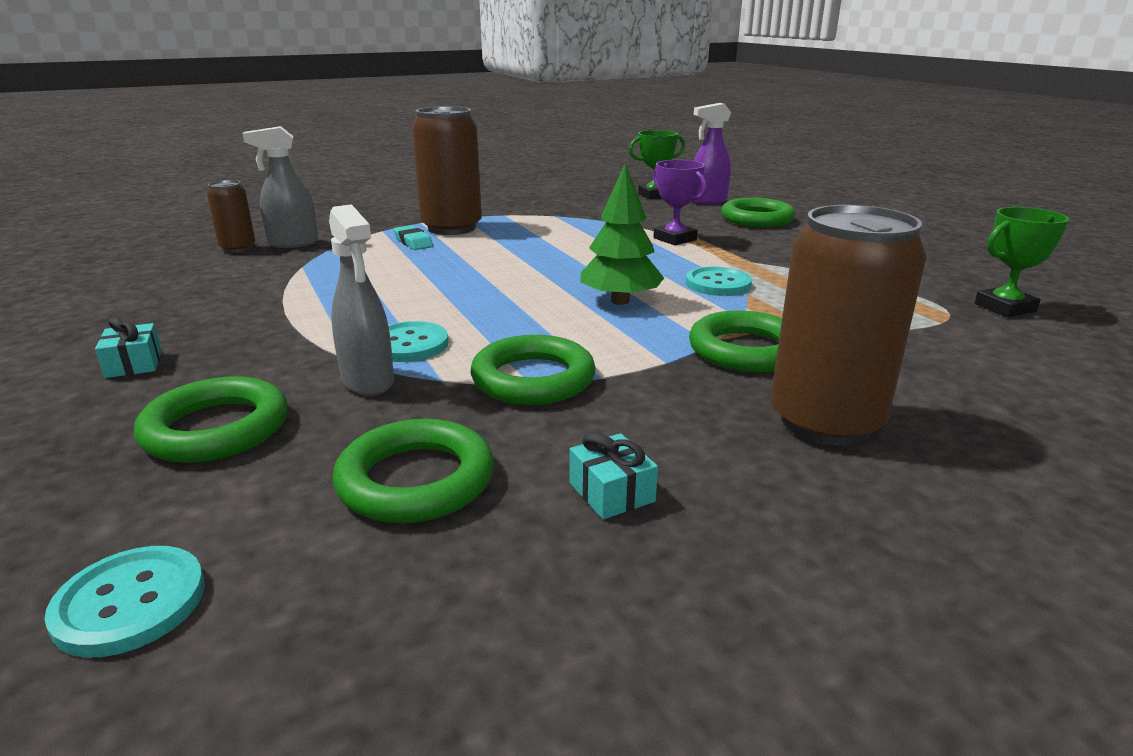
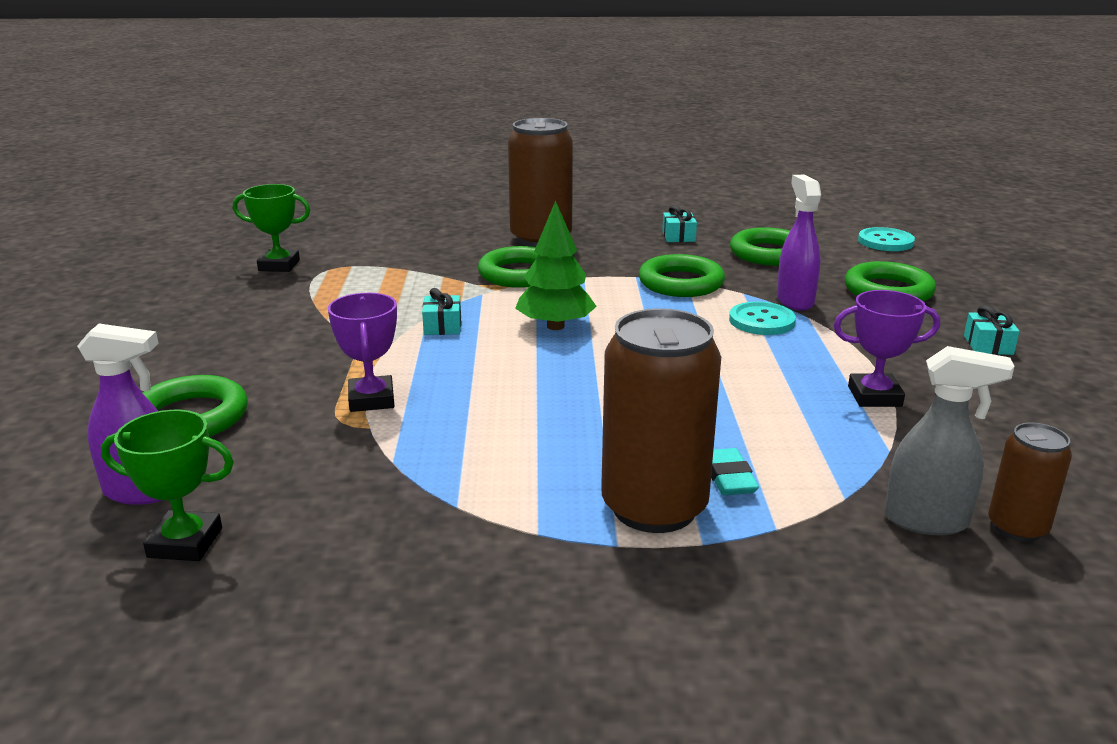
camera: 155 degrees left, 0 degrees up
(299, 295) = (874, 396): none -> purple trophy
(368, 381) = (794, 300): grey spray bottle -> purple spray bottle
(718, 284) = (442, 326): turquoise button -> turquoise gift

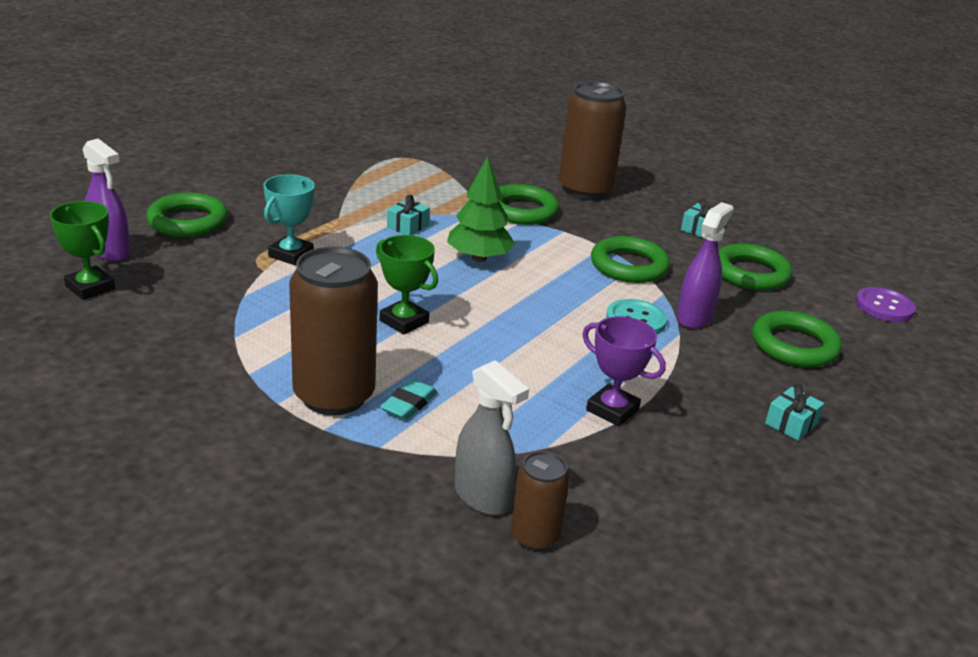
camera: 35 degrees right, 5 degrees up
(279, 265) = (378, 142): green trophy -> green trophy (404, 321)
(371, 399) = (291, 254): purple trophy -> turquoise trophy
(885, 241) = (884, 306): turquoise button -> purple button

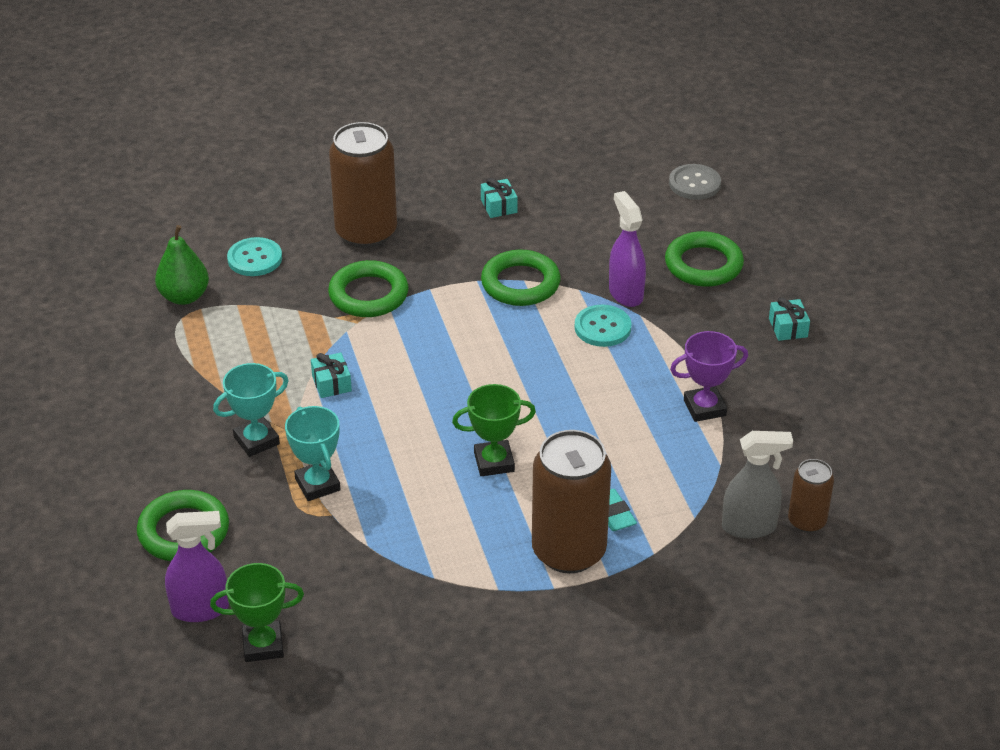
camera: 50 degrees left, 10 degrees up
(312, 218) = (256, 440): none -> turquoise trophy
(425, 152) = (184, 297): none -> green pear
(479, 258) = (430, 366): green tree -> none
(497, 162) = (255, 259): none -> turquoise button
(750, 273) = (590, 222): green ring -> none
(884, 306) = (694, 184): purple button -> grey button

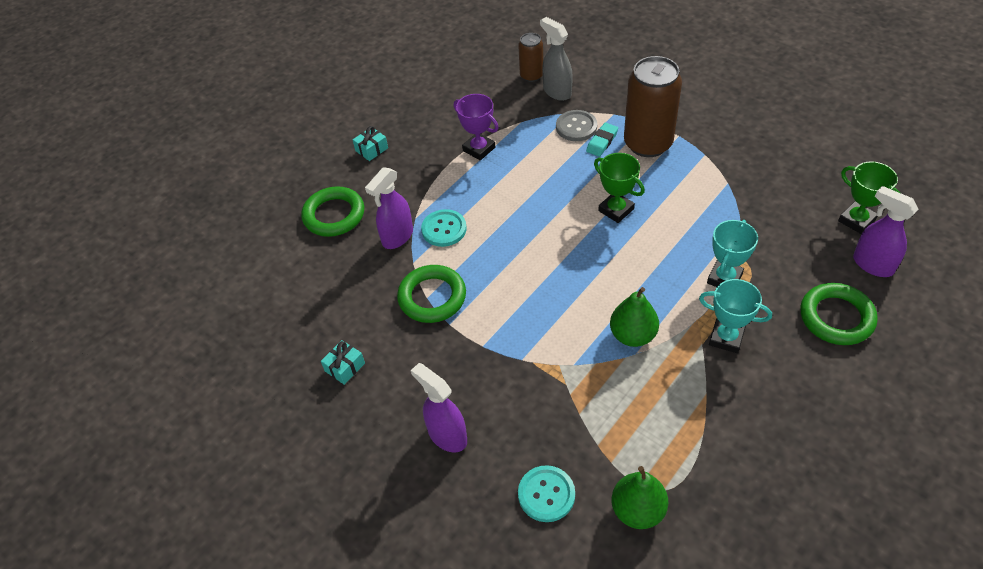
camera: 120 degrees left, 10 degrees up
(331, 383) = (633, 335): turquoise gift -> green pear
(366, 232) = (447, 435): brown can -> purple spray bottle
(368, 294) = (521, 379): green ring -> none
(694, 184) = (234, 266): grey button -> grey button (576, 127)

